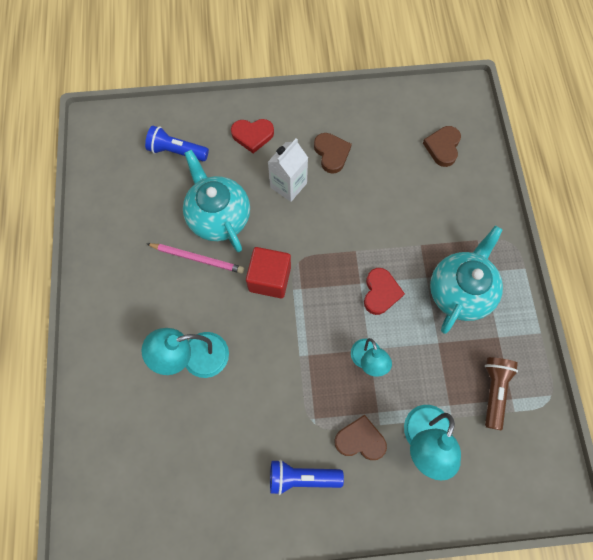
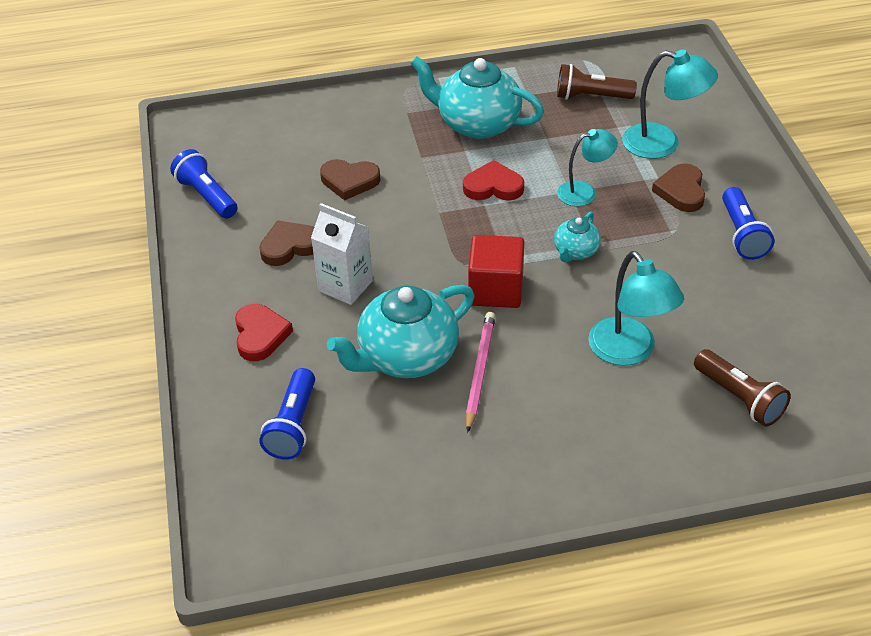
camera: 95 degrees left, 25 degrees down
(138, 424) = (739, 398): none -> brown flashlight
(300, 340) = (575, 251): none -> turquoise teapot
(388, 106) = (207, 196): none -> blue flashlight
(442, 147) = (275, 144): brown heart -> brown heart (349, 181)

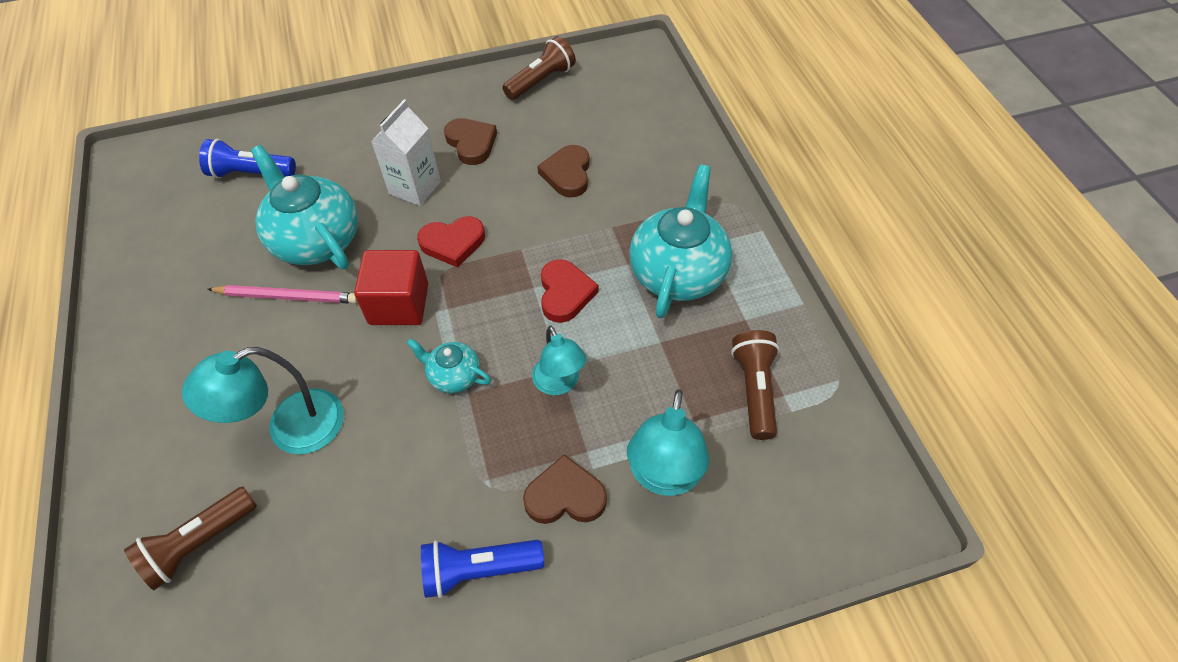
camera: 85 degrees right, 10 degrees up
(207, 196) = (541, 81): blue flashlight -> brown flashlight
(260, 335) = (358, 140): red heart -> red heart (453, 243)

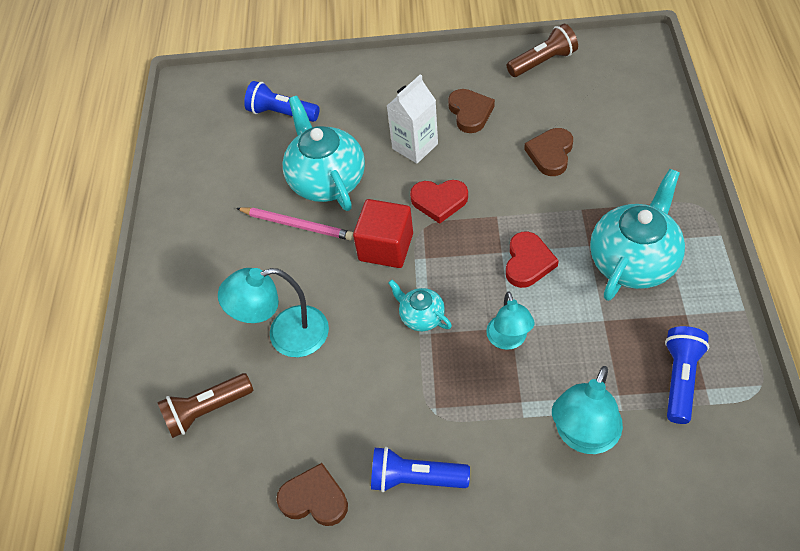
camera: 20 degrees right, 0 degrees up
(565, 496) = (496, 434): brown heart -> brown heart (314, 498)
(754, 390) = (680, 379): brown flashlight -> blue flashlight

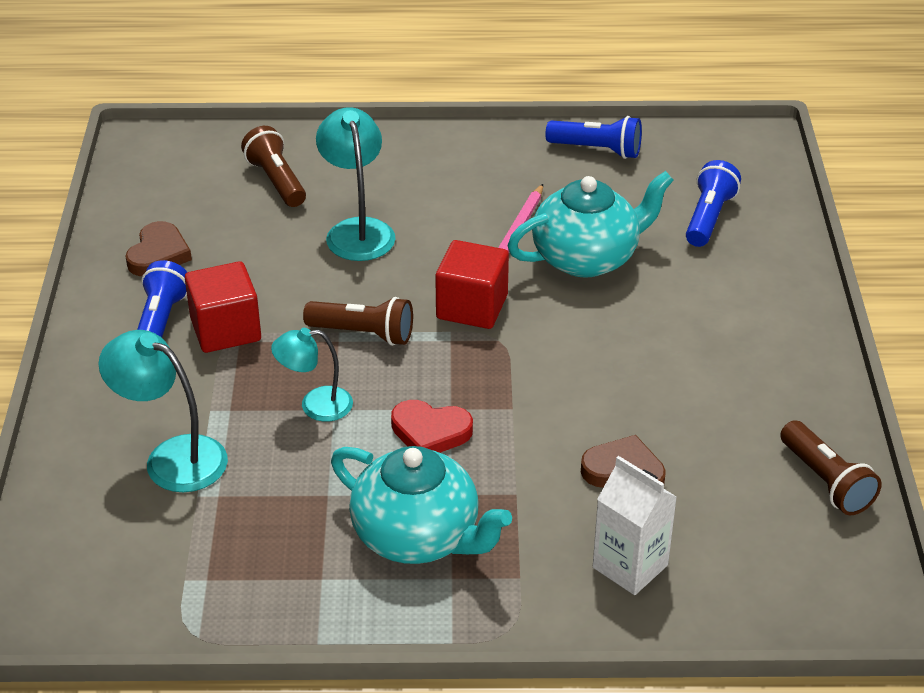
camera: 85 degrees right, 15 degrees down
(415, 146) = (644, 336): white carton -> white carton (630, 566)
(421, 316) = (363, 334): turquoise teapot -> brown flashlight
(421, 421) = (225, 330): none -> red cube
(439, 201) = (542, 356): red heart -> none
(470, 113) = (710, 393): brown heart -> none
(680, 379) = (226, 556): blue flashlight -> blue flashlight (597, 150)

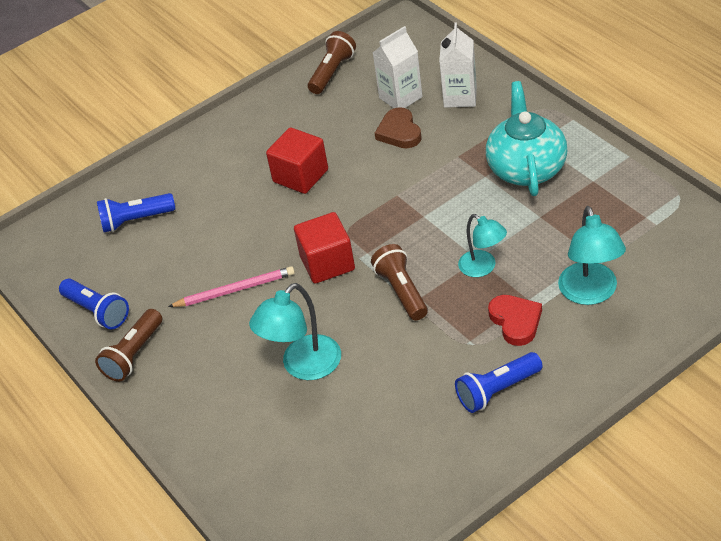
camera: 120 degrees left, 5 degrees up
(158, 254) = (434, 450): brown heart -> none
(225, 330) = (467, 354): red cube -> red cube (300, 176)
(276, 181) = (288, 453): brown flashlight -> brown flashlight (134, 354)
(430, 432) = (450, 211): red heart -> red heart (516, 321)
(587, 258) = (228, 246): turquoise teapot -> none
(597, 150) = (97, 311): blue flashlight -> blue flashlight turned 150 degrees clockwise
(695, 512) = (400, 97): none -> white carton

